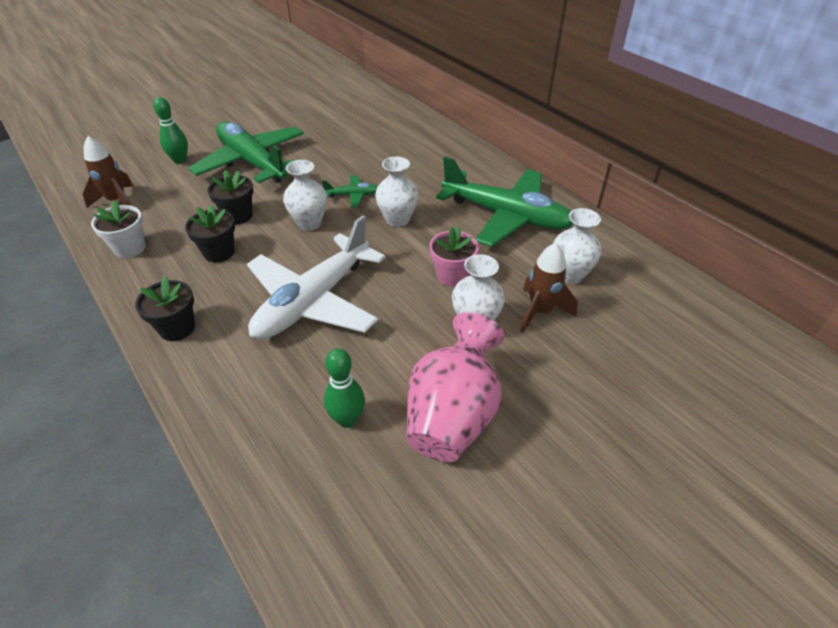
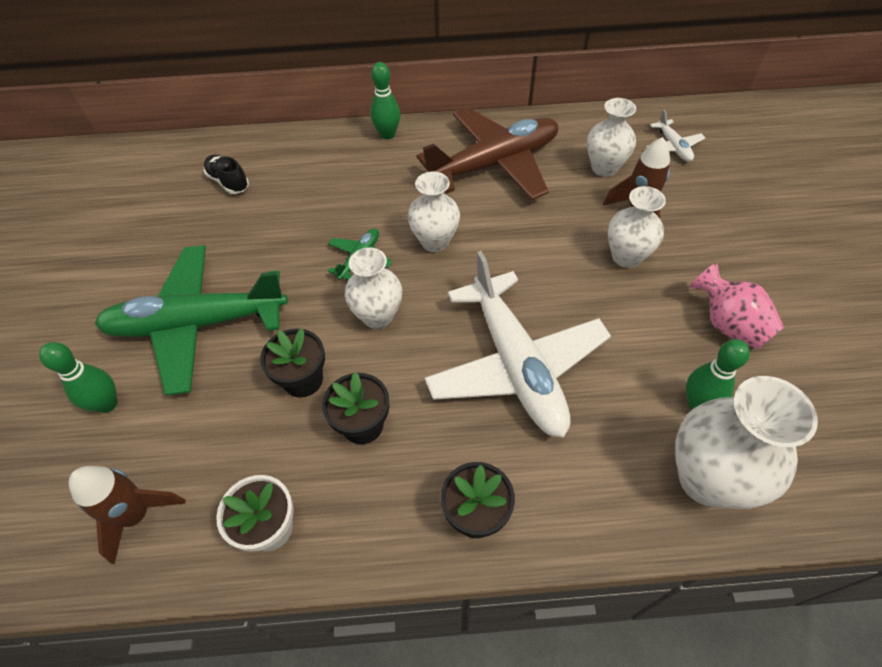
camera: 55 degrees left, 10 degrees up
(273, 448) = (706, 479): none -> white vase
(371, 122) = (228, 182): none -> black shoe
(452, 275) = (551, 241): pink flower pot -> none
(453, 415) = (728, 324): pink vase -> pink vase, size x0.65
(481, 158) = (387, 135): none -> green bowling pin
(506, 216) = (494, 164): green plane -> brown plane
(650, 308) = (673, 147): none -> white plane

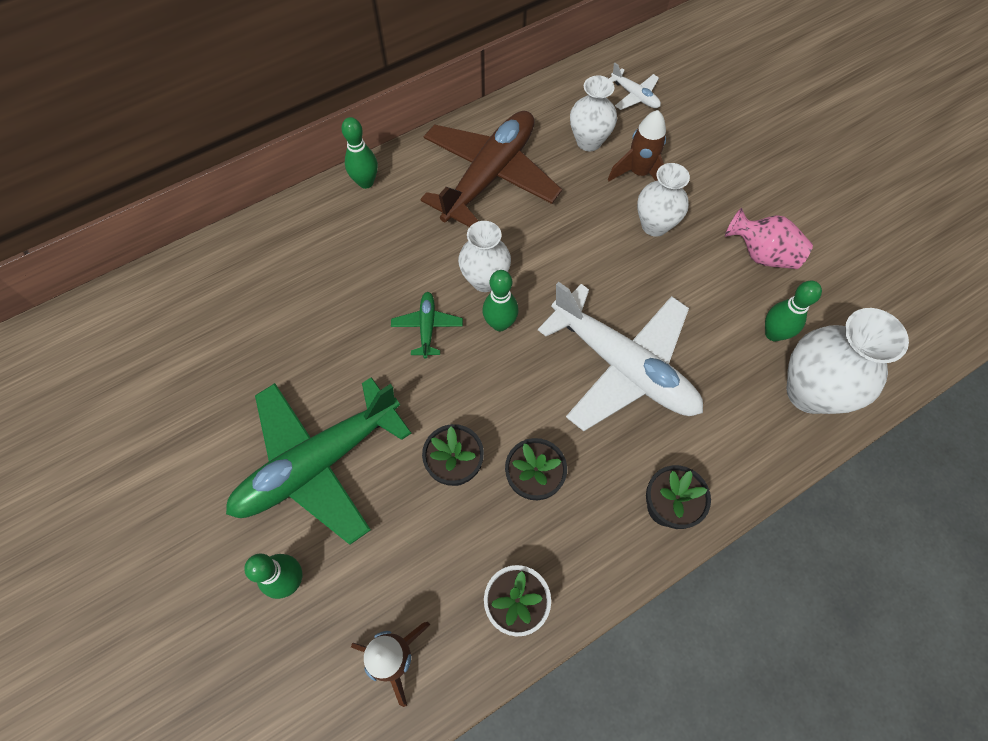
camera: 30 degrees left, 10 degrees up
(228, 182) = (237, 302): black shoe -> none
(378, 316) = (481, 376): white vase -> none
(424, 281) = (500, 324): none -> green bowling pin

